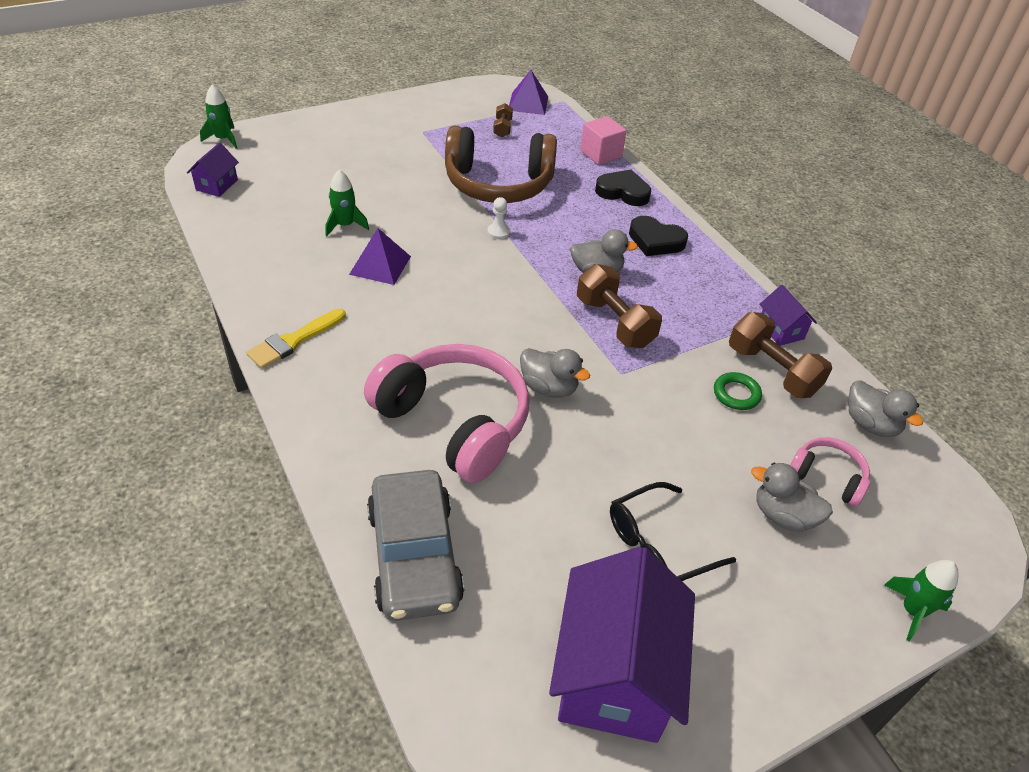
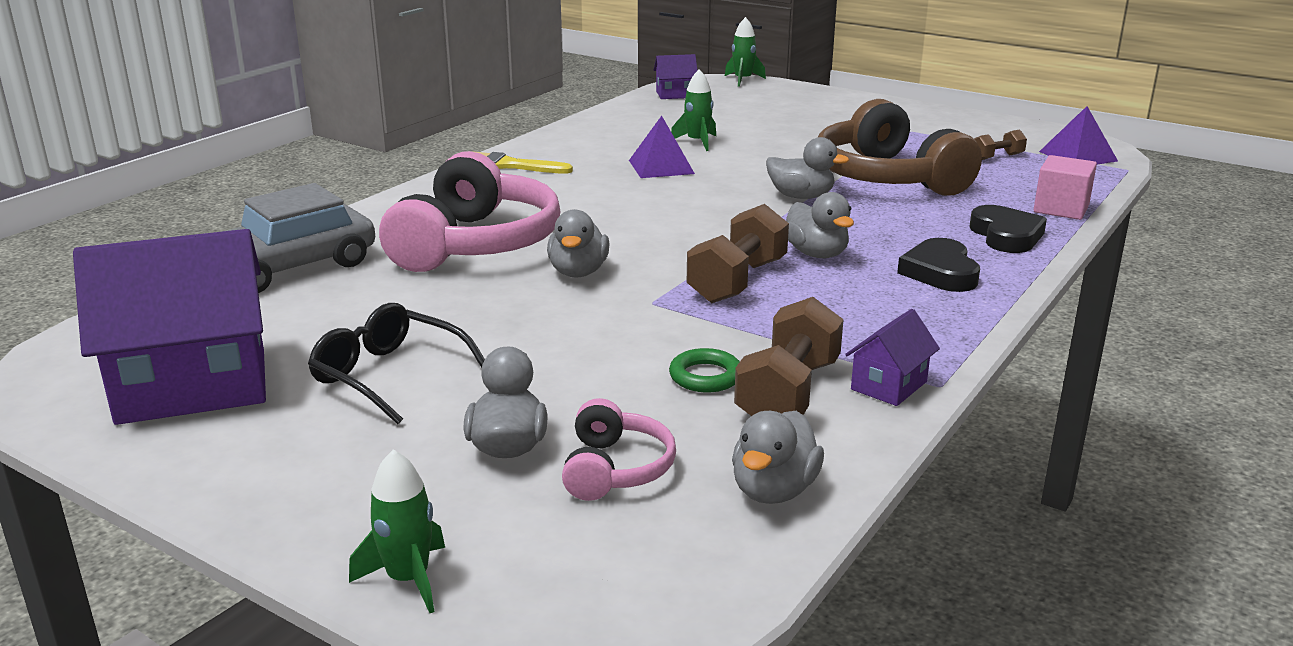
camera: 65 degrees right, 20 degrees down
(498, 232) = (801, 196): white pawn -> grey duck

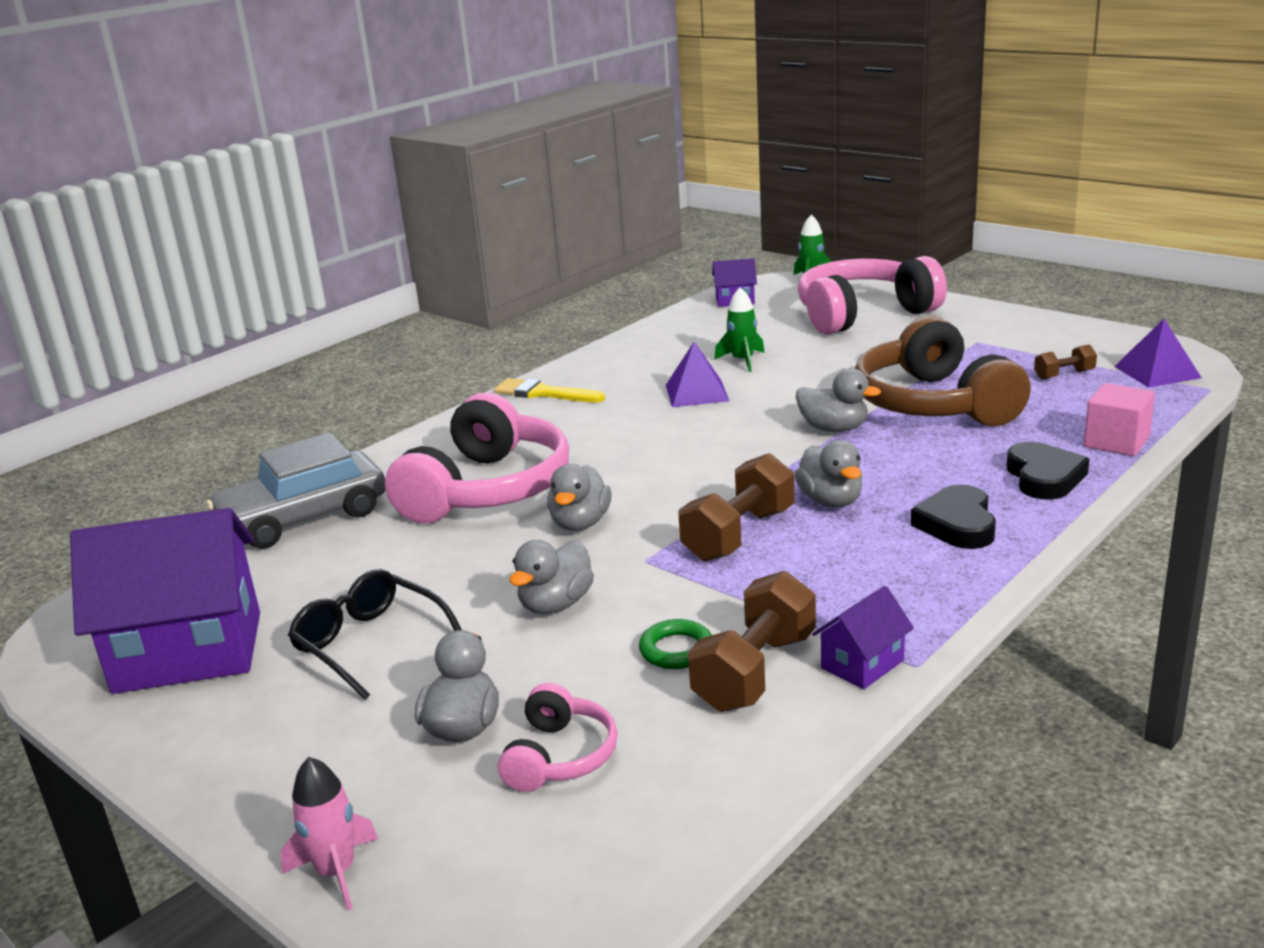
camera: 10 degrees right, 0 degrees up
(408, 579) = (336, 872): green rocket -> pink rocket
(774, 490) = (710, 786): grey duck -> grey duck (556, 604)
(799, 108) = (863, 314): none -> pink headphones

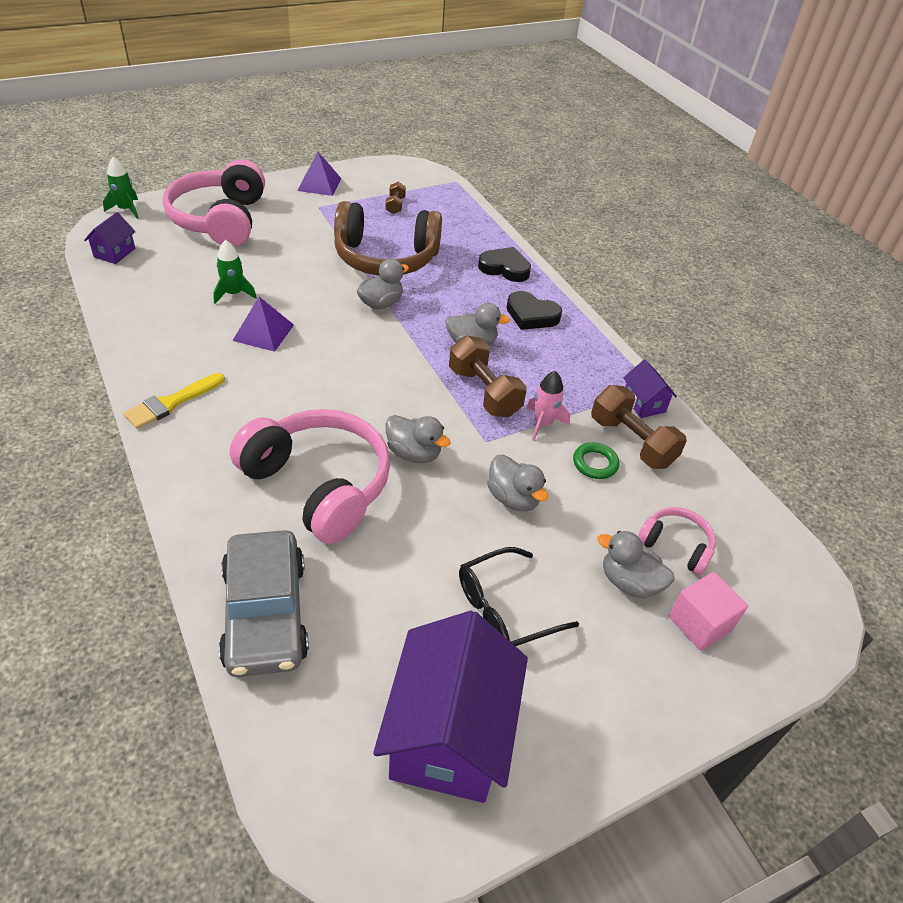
camera: 75 degrees left, 20 degrees up
(336, 872) = (747, 678): pink rocket -> pink rocket (543, 423)
(1116, 442) = (487, 232): pink cube -> pink cube (700, 623)
(1157, 372) = (422, 182): purple pyramid -> purple pyramid (319, 184)

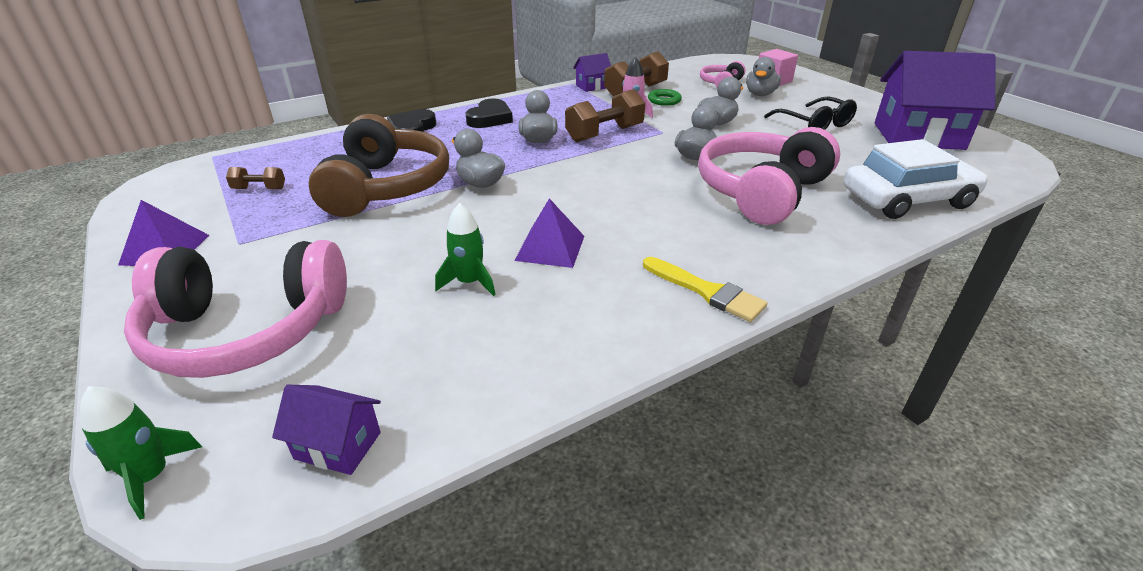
camera: 90 degrees left, 10 degrees down
(265, 613) = (907, 199): grey car -> white car

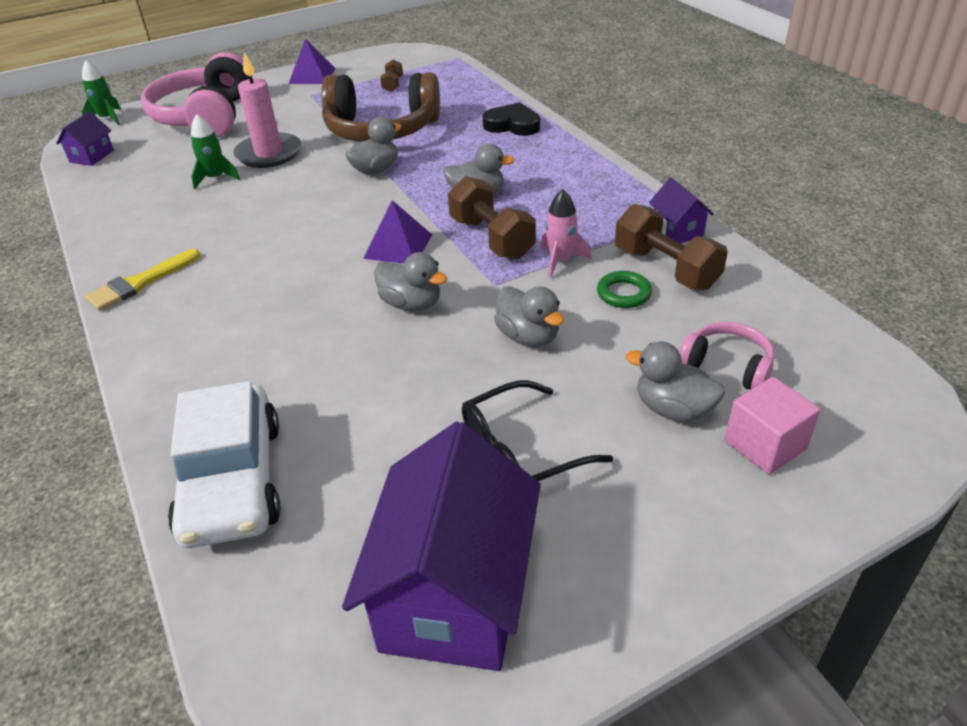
camera: 95 degrees right, 5 degrees up
(414, 251) = (269, 154): none -> pink candle
(490, 118) = (543, 163): black heart -> none
(550, 248) = (246, 209): purple pyramid -> purple pyramid (398, 246)
(761, 192) = (301, 345): pink headphones -> none

